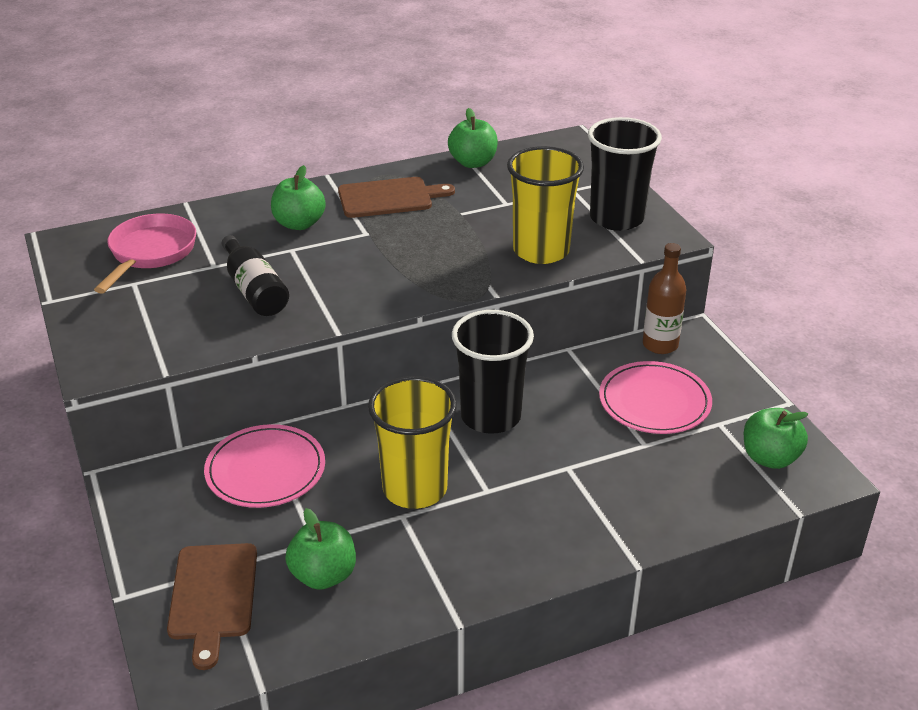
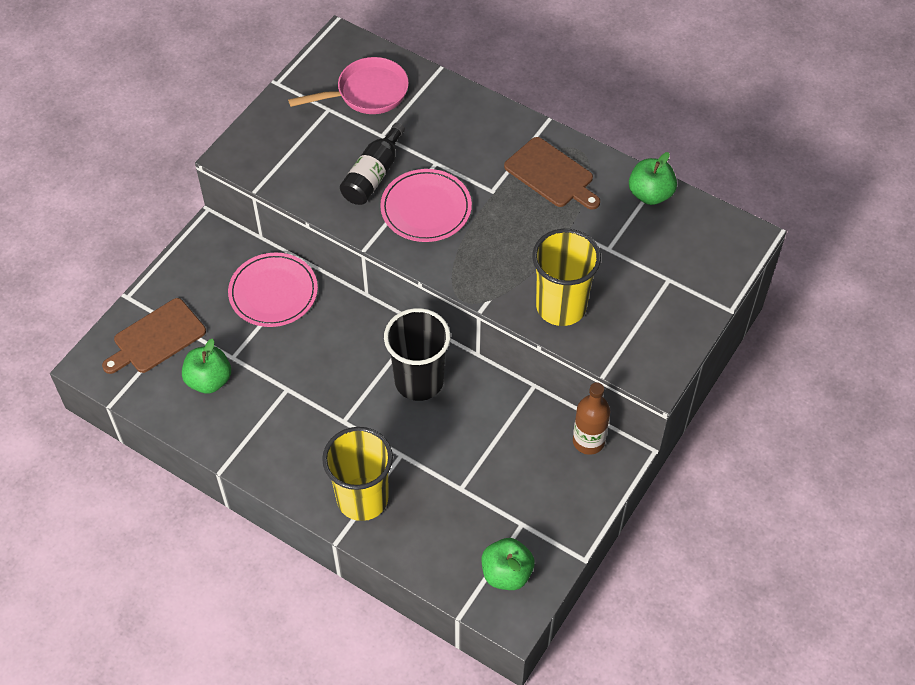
camera: 55 degrees right, 20 degrees up
(299, 224) = (470, 146): green apple -> none
(415, 489) = (316, 381): yellow cup -> yellow cup (362, 498)
(616, 218) = (650, 330): black cup -> none
(654, 402) = (514, 471): pink plate -> pink plate (426, 208)

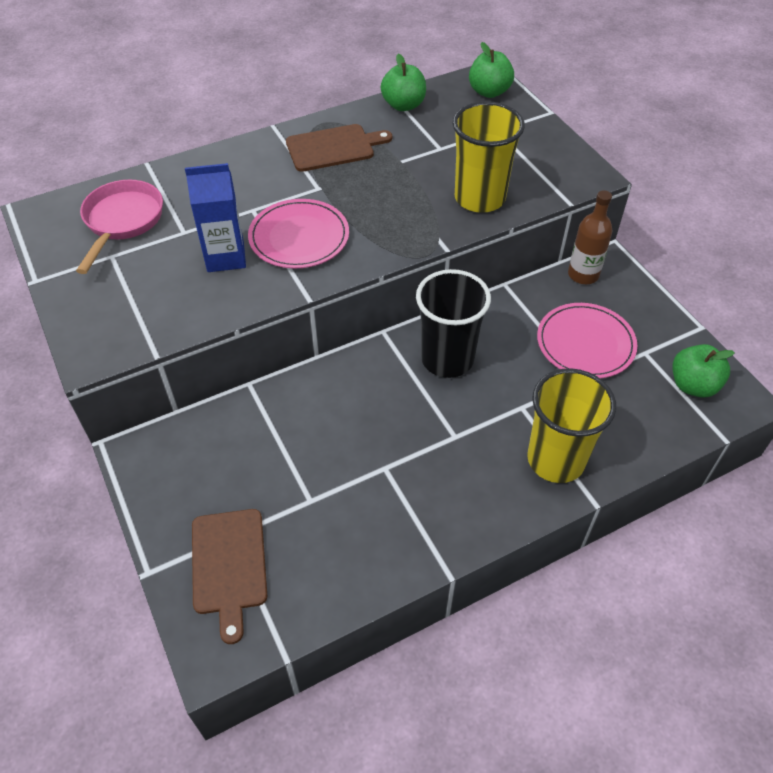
camera: 60 degrees left, 5 degrees down
(209, 380) = (324, 536): green apple -> green apple (489, 92)
(273, 292) = (256, 429): pink plate -> pink plate (585, 343)
(373, 175) = (225, 257): black bottle -> blue carton

